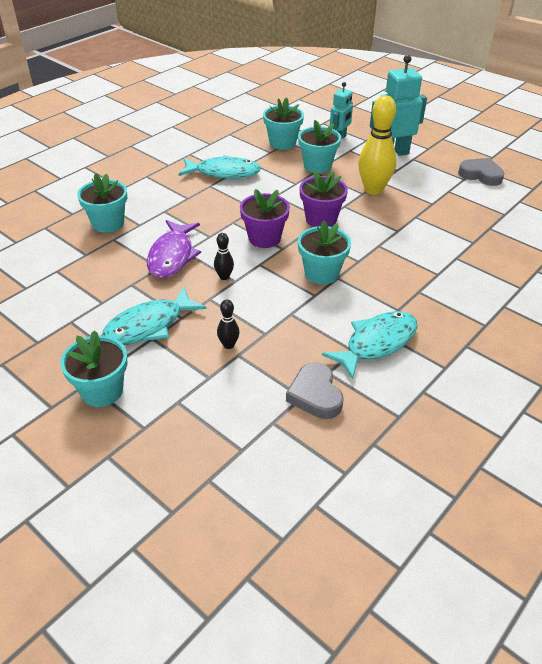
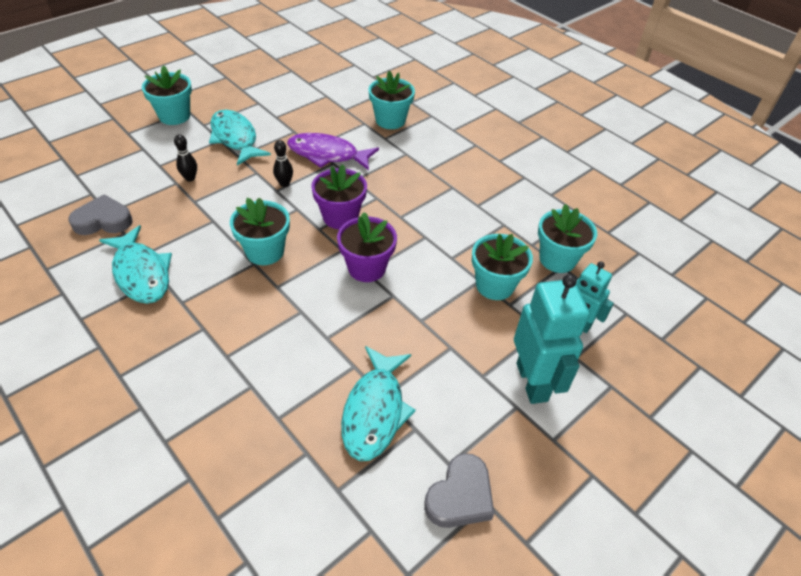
camera: 95 degrees right, 5 degrees up
(224, 172) = (480, 199): turquoise fish -> turquoise fish (375, 411)
(373, 189) = (428, 333): yellow bowling pin -> none

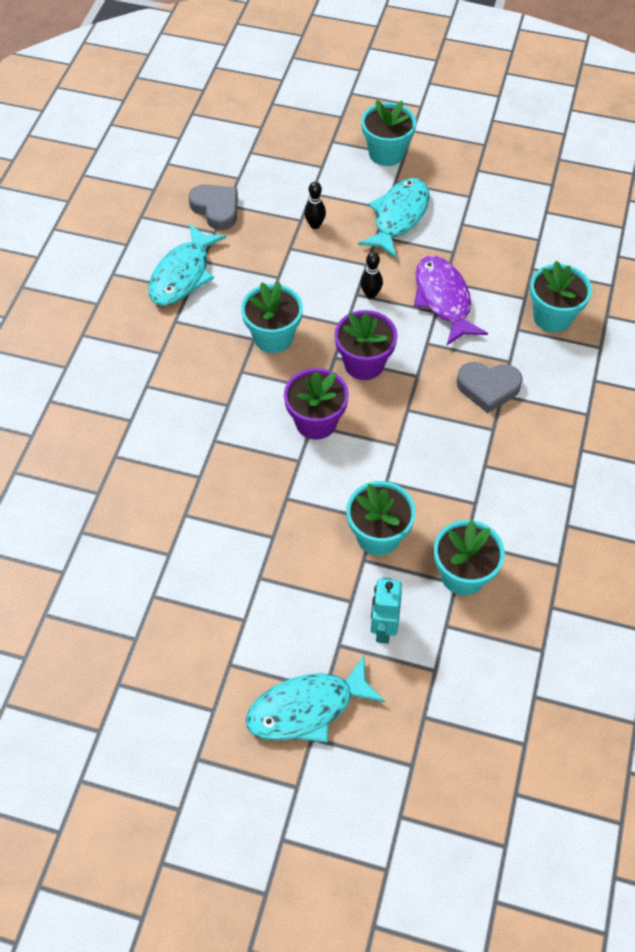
camera: 60 degrees right, 10 degrees up
(375, 411) = (166, 516): turquoise fish -> turquoise fish (307, 708)
(460, 496) = (129, 617): grey heart -> grey heart (488, 388)
(532, 382) = (281, 620): turquoise robot -> none

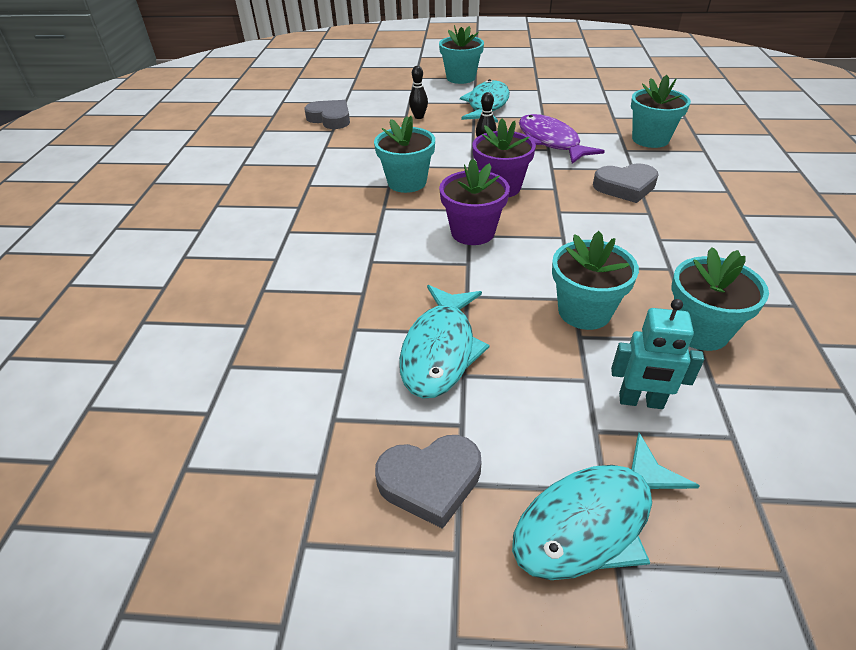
camera: 10 degrees left, 15 degrees down
(183, 275) = (309, 156): turquoise fish -> turquoise fish (440, 350)
(210, 659) = (430, 481): none -> grey heart
(383, 628) = (641, 401): turquoise robot -> turquoise robot turned 75 degrees counterclockwise

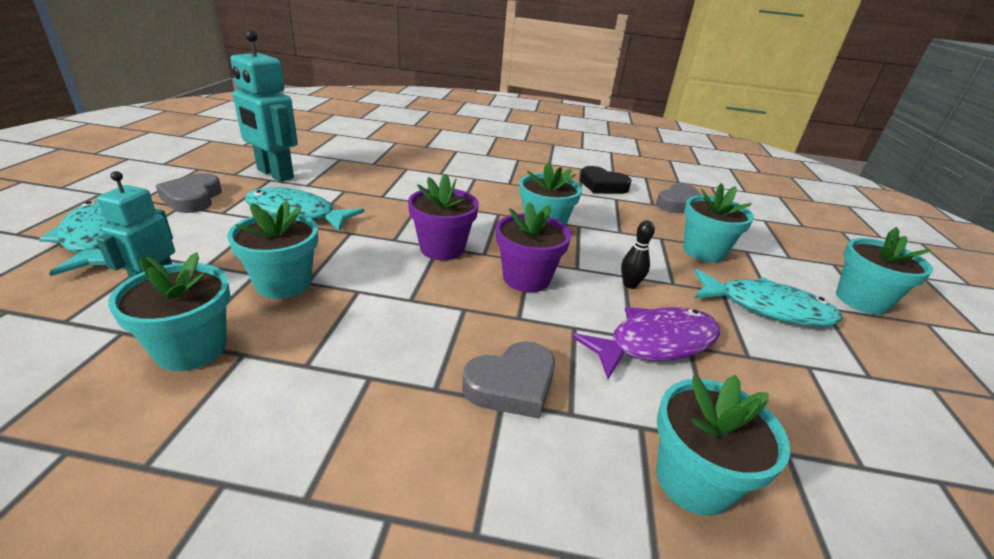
camera: 90 degrees right, 10 degrees down
(293, 152) = (602, 185): none -> black heart
(312, 420) = (275, 174): none -> turquoise robot
(419, 117) = (703, 251): black bowling pin -> turquoise flower pot
(625, 187) = (512, 385): grey heart -> grey heart turned 120 degrees counterclockwise

